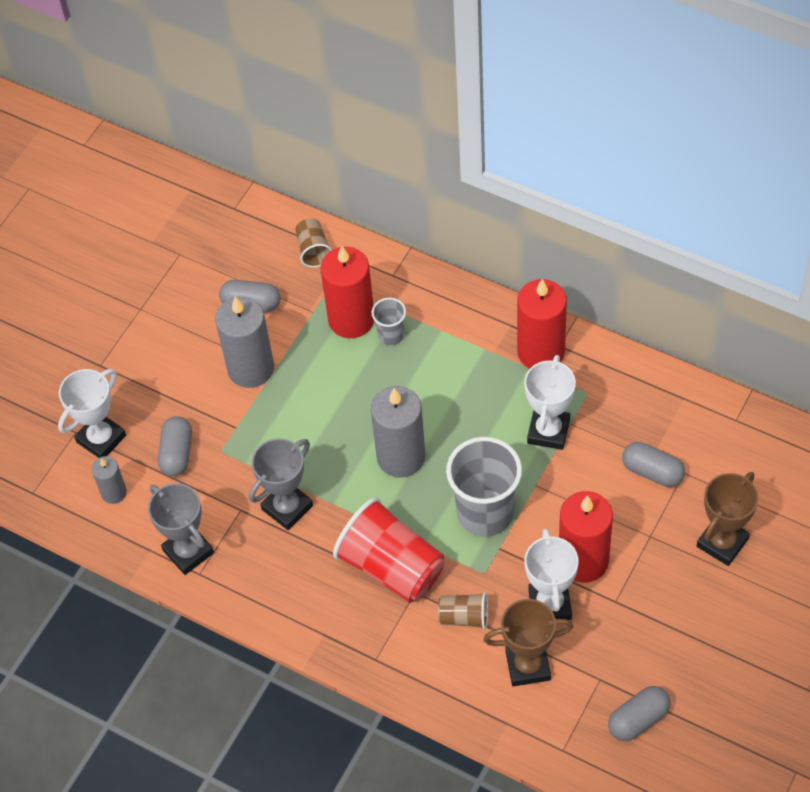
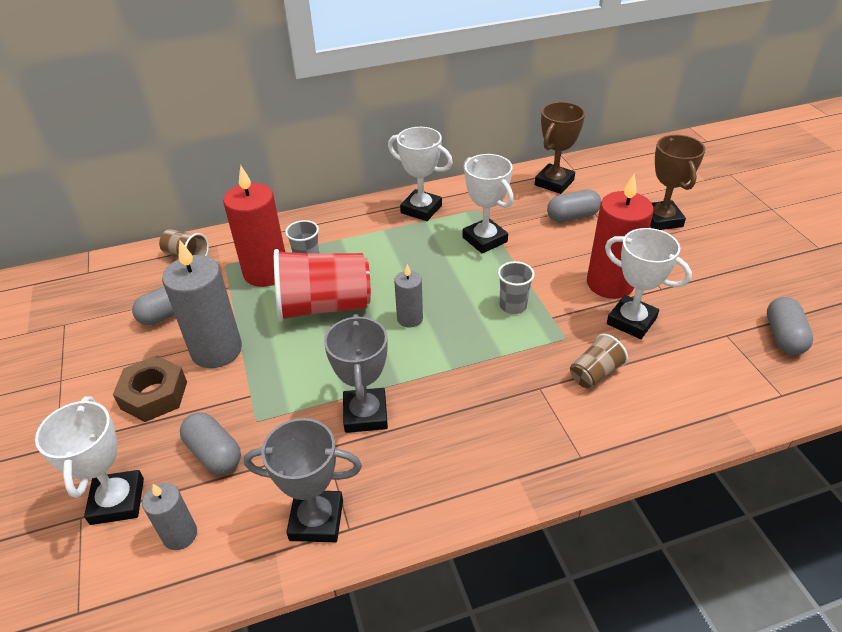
camera: 50 degrees left, 15 degrees down
(182, 374) = (154, 395): none -> brown nut
(391, 566) = (500, 386): red cup -> red cup (323, 306)
(401, 457) = (410, 318): grey candle -> grey candle, size x0.53
(485, 513) = (513, 306): grey cup -> grey cup, size x0.49
(528, 665) = (678, 366): brown trophy -> brown trophy (554, 182)
(541, 352) = (421, 209): red candle -> white trophy

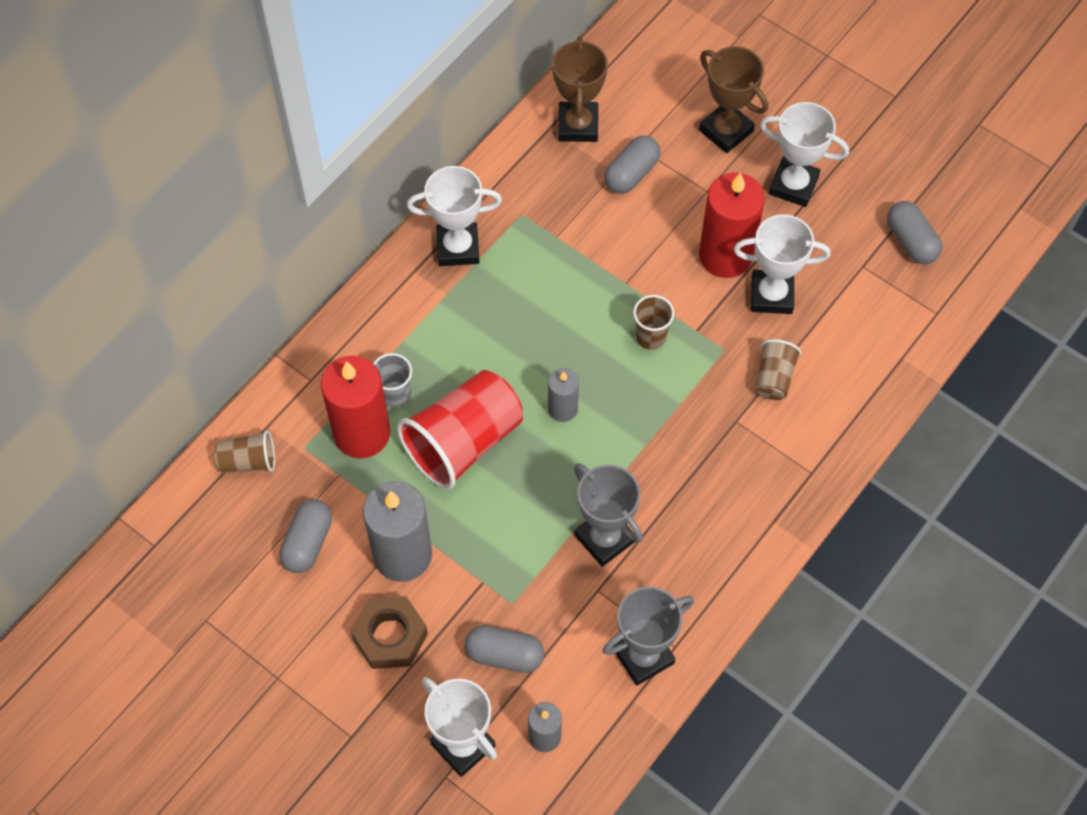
camera: 35 degrees left, 20 degrees up
(484, 239) = (561, 259): white trophy -> white trophy (793, 185)
(513, 306) = (651, 336): grey cup -> brown cup

